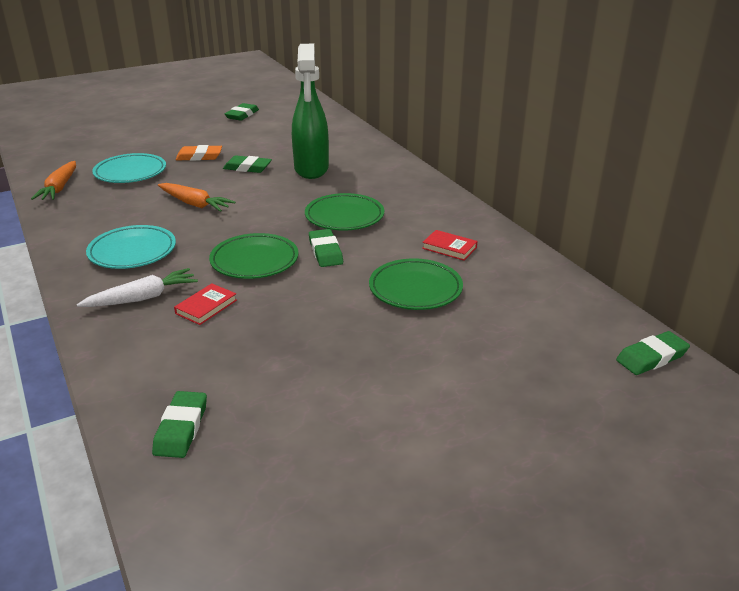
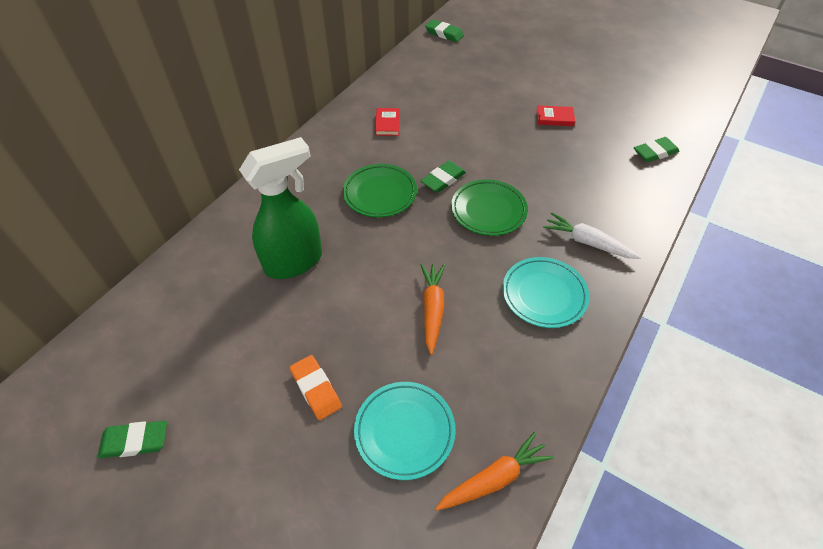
camera: 120 degrees left, 20 degrees up
(206, 307) = (562, 203): red book -> red book (555, 118)
(247, 168) = (321, 319): green eraser -> none
(415, 289) = (453, 121): green plate -> none

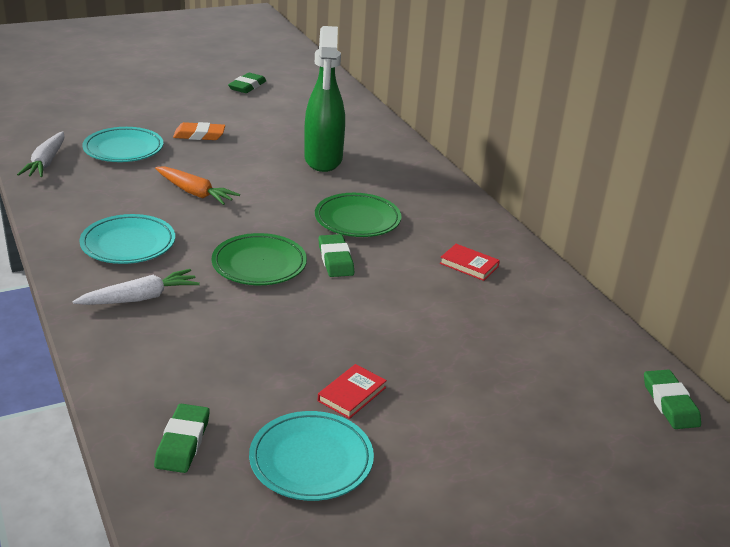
camera: 120 degrees right, 20 degrees down
(444, 33) = (670, 403): green eraser -> green eraser turned 75 degrees counterclockwise
(494, 478) = (46, 162): orange carrot -> white carrot
(610, 110) = (311, 460): none -> turquoise plate

